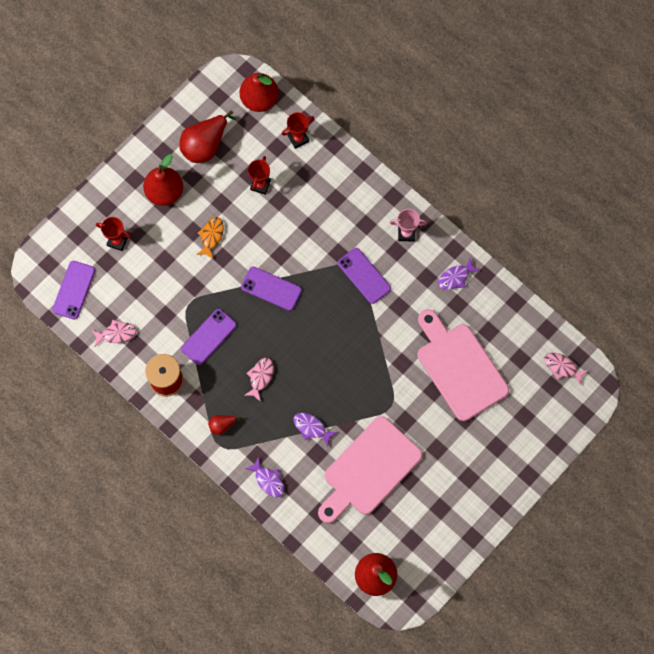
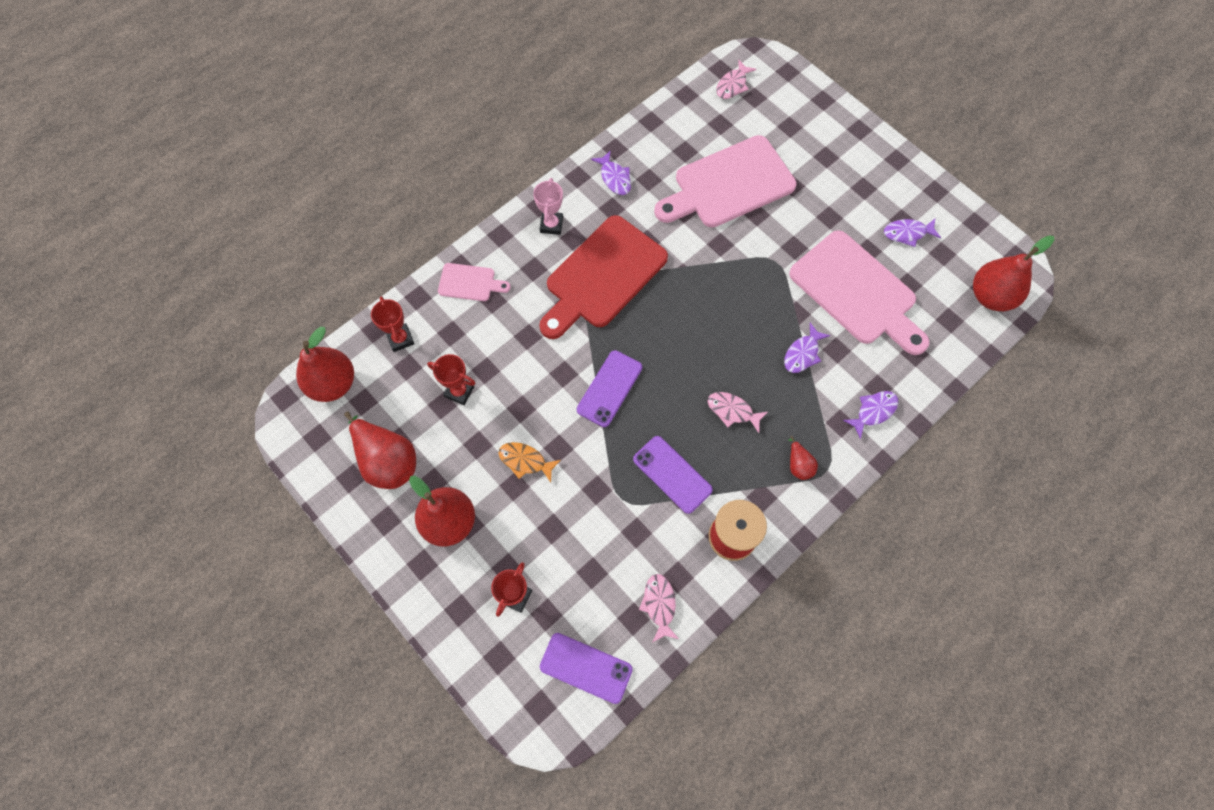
camera: 85 degrees left, 5 degrees down
(349, 180) = (470, 283): none -> pink cutting board
(364, 275) = (602, 276): purple phone -> red cutting board
(428, 512) = (907, 233): none -> purple fish

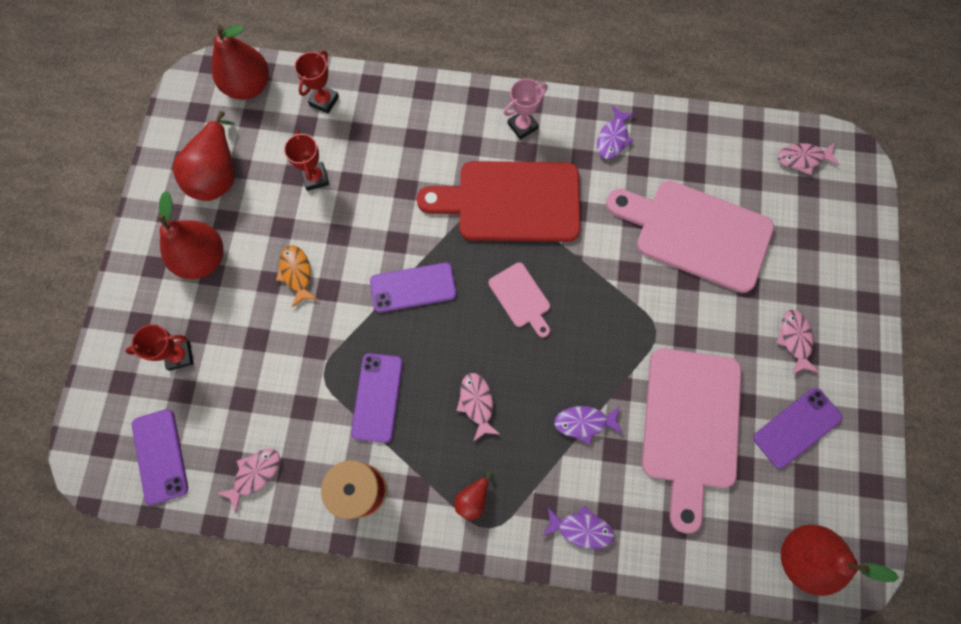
camera: 50 degrees right, 5 degrees up
(470, 283) = (415, 109): pink cutting board -> pink cutting board (521, 298)
(849, 188) = (795, 340): none -> pink fish
(907, 233) = (797, 427): purple fish -> purple phone

